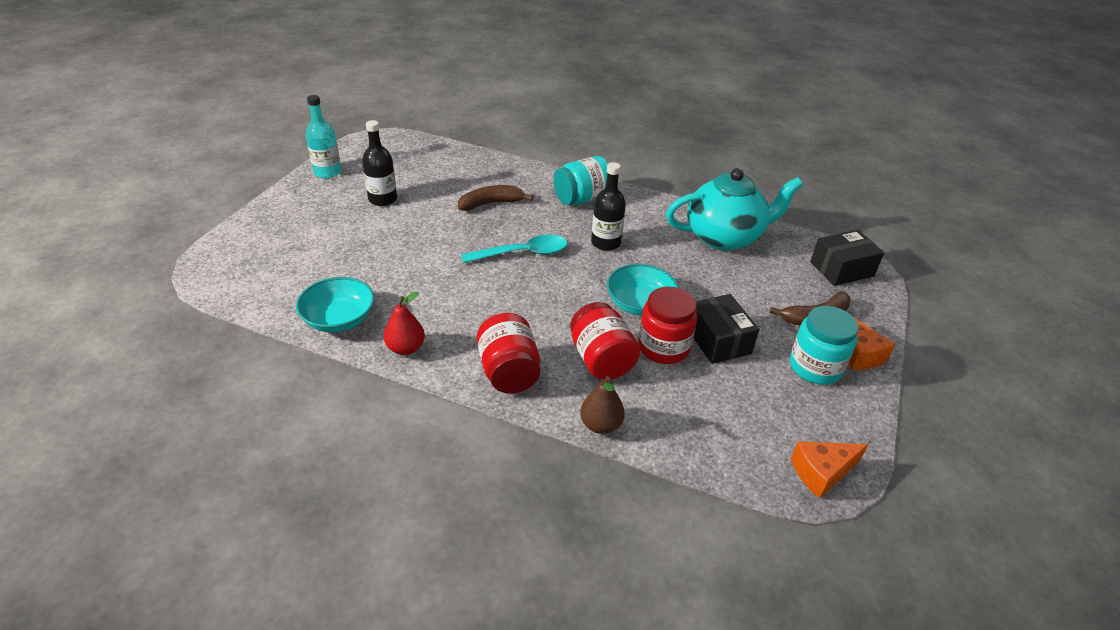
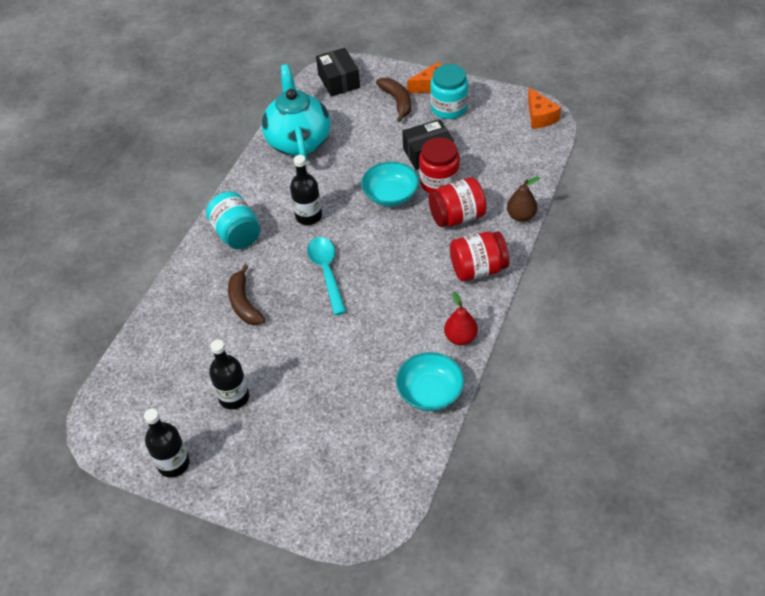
camera: 85 degrees left, 10 degrees up
(327, 172) = (173, 464): turquoise bottle -> black bottle

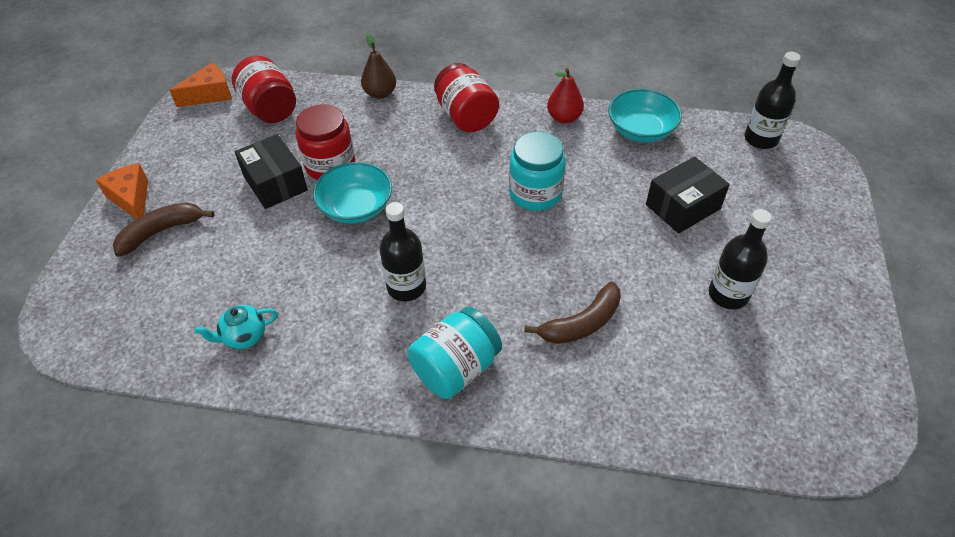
camera: 105 degrees left, 0 degrees up
(173, 464) = (848, 330): black bottle -> black bottle (761, 139)
(298, 141) = (244, 336): turquoise teapot -> turquoise teapot, size x0.42
(327, 272) = (504, 245): turquoise spoon -> none
(339, 81) = (96, 314): black box -> black box (682, 206)
(449, 108) = (183, 175): turquoise jar -> turquoise jar (535, 193)
(457, 216) = (388, 142): red jar -> red jar (270, 109)

